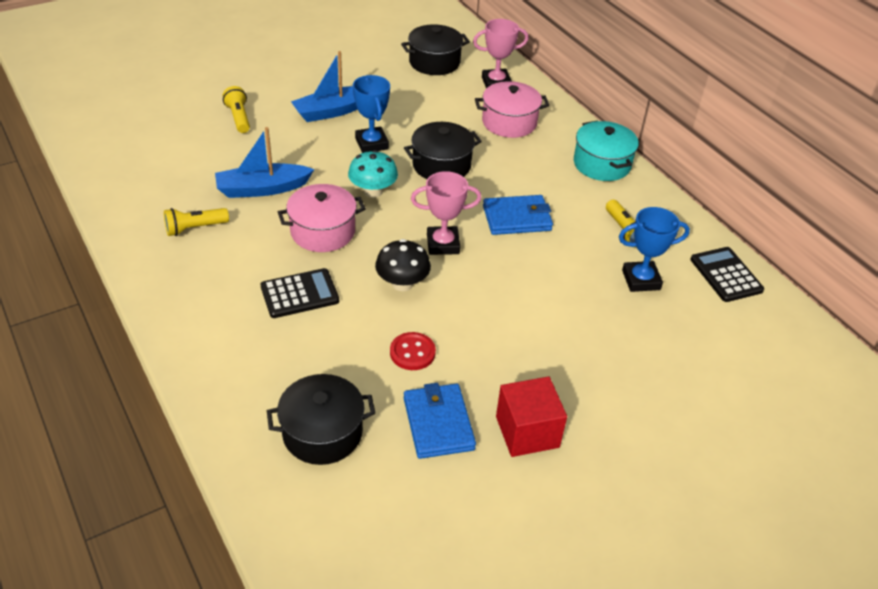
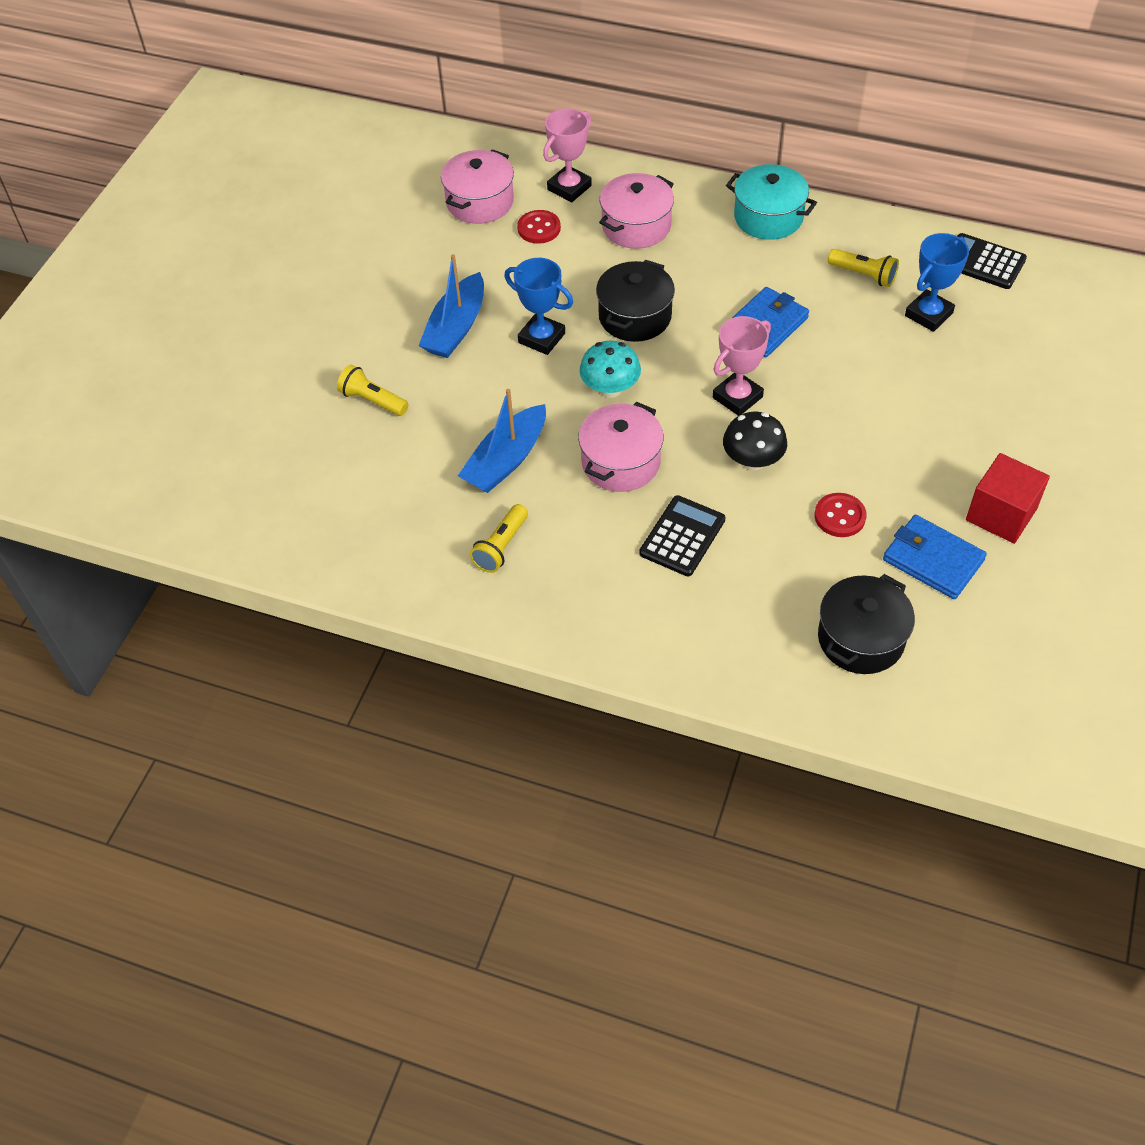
camera: 35 degrees left, 10 degrees up
(434, 62) = (480, 202): black pot -> pink pot
(449, 92) = (539, 228): none -> red button

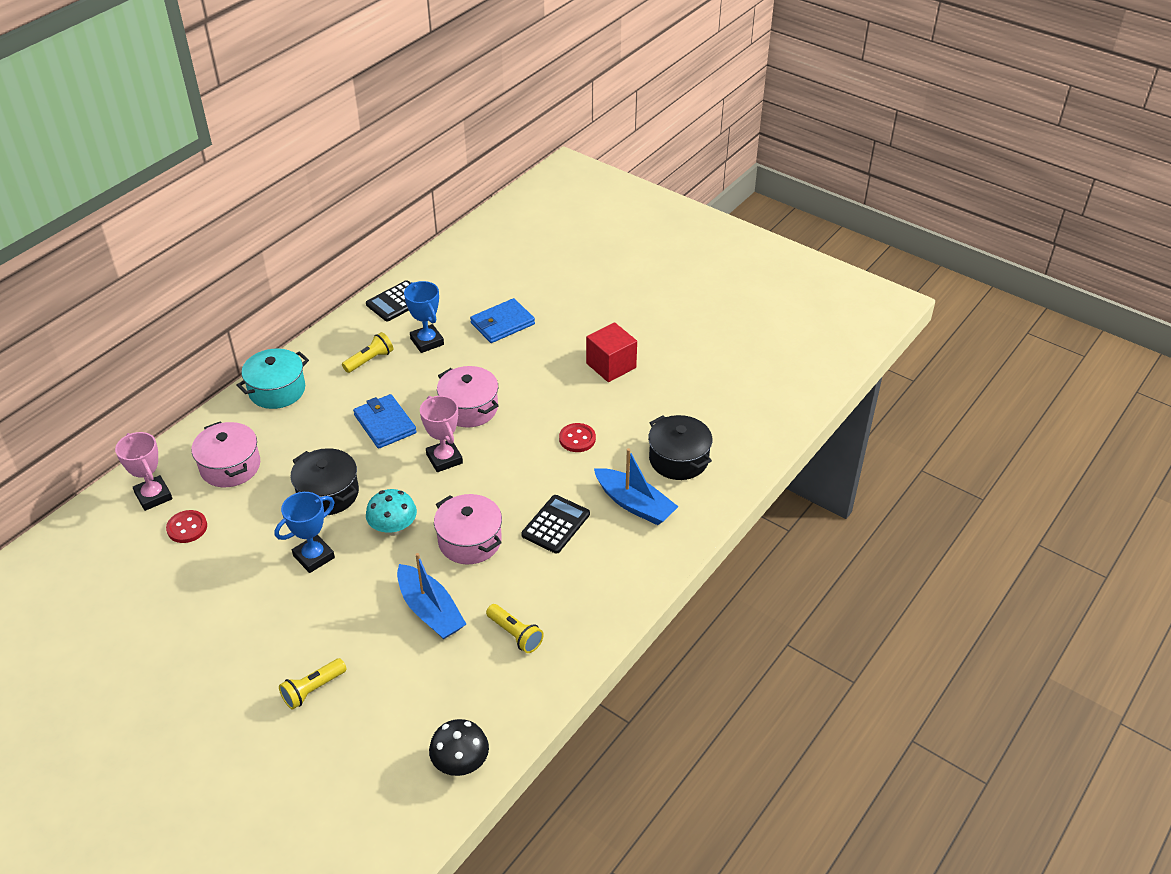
camera: 75 degrees left, 10 degrees down
(456, 328) = (265, 611): blue boat -> blue boat (634, 504)
(480, 202) = (123, 560): pink pot -> pink pot (469, 408)
(682, 536) = (556, 524): black calculator -> black calculator turned 75 degrees clockwise
(752, 460) = (507, 468): black mushroom -> black mushroom (460, 763)
(933, 560) = (632, 407): blue wallet -> blue wallet (502, 323)

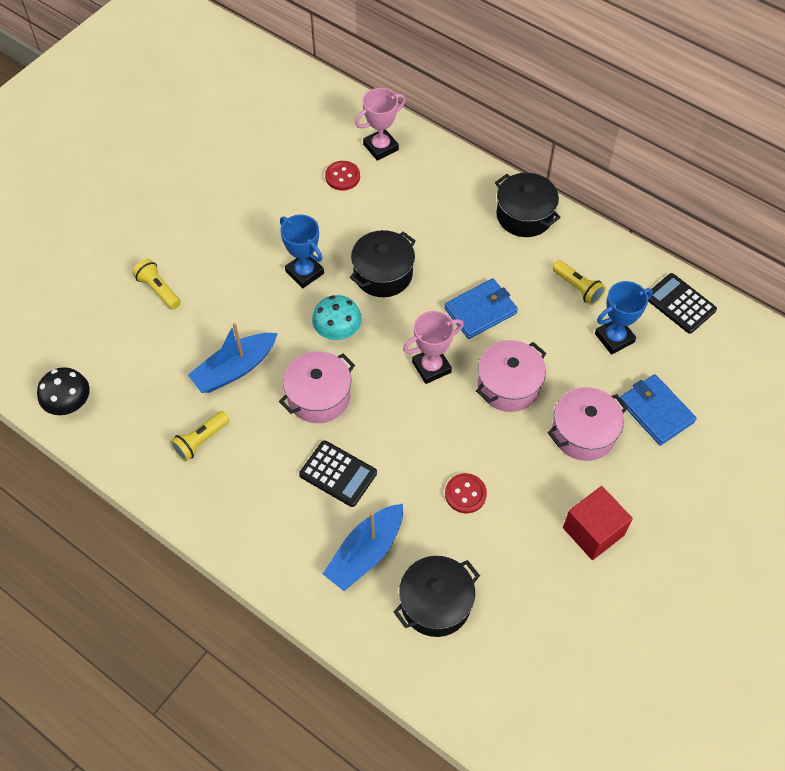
camera: 90 degrees right, 15 degrees up
(230, 466) = (418, 195): pink pot -> pink pot (583, 433)
(277, 390) = (524, 215): turquoise pot -> black pot

